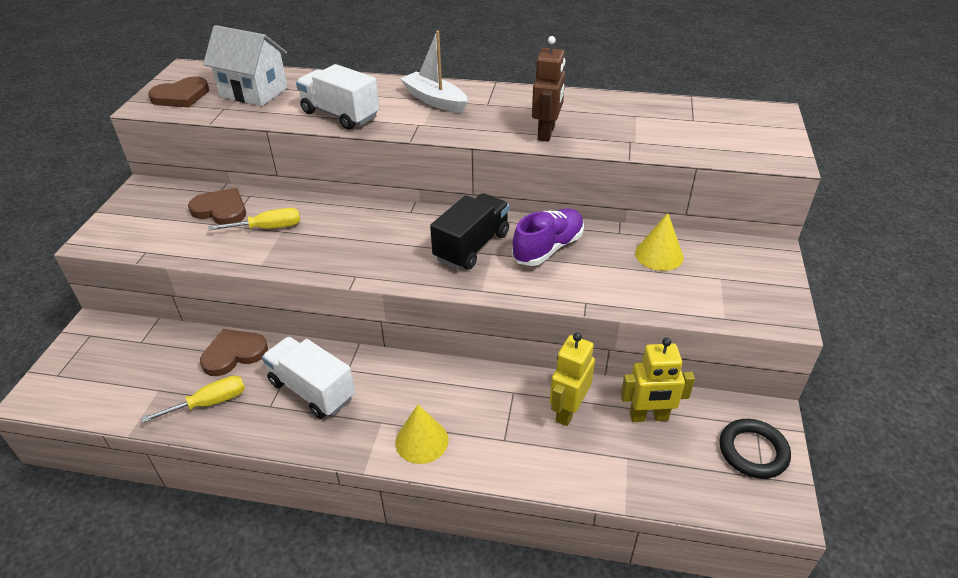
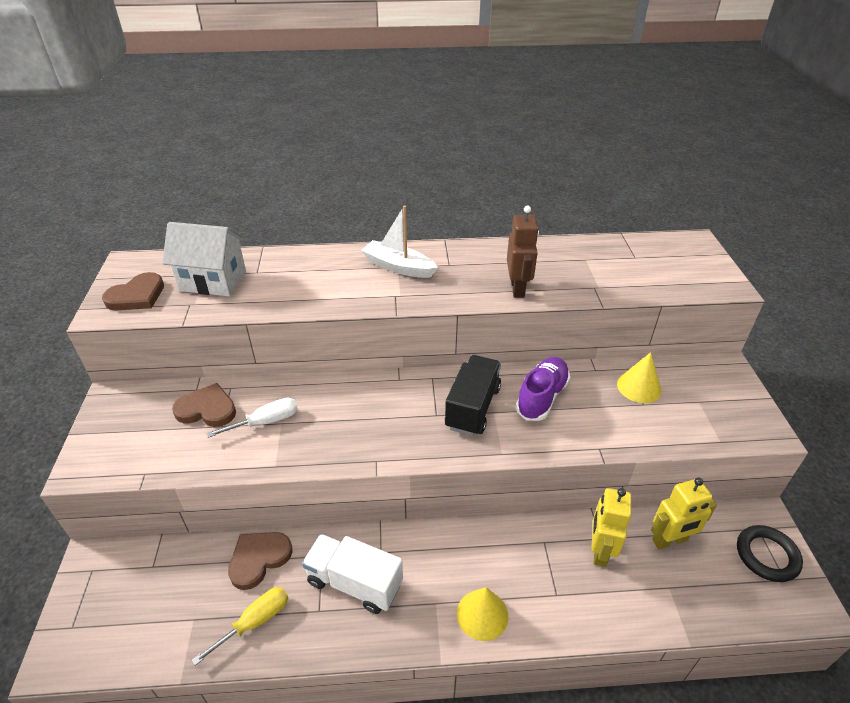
camera: 15 degrees left, 0 degrees up
(268, 228) = (266, 422): yellow screwdriver -> white screwdriver
(340, 115) = (314, 295): white truck -> none

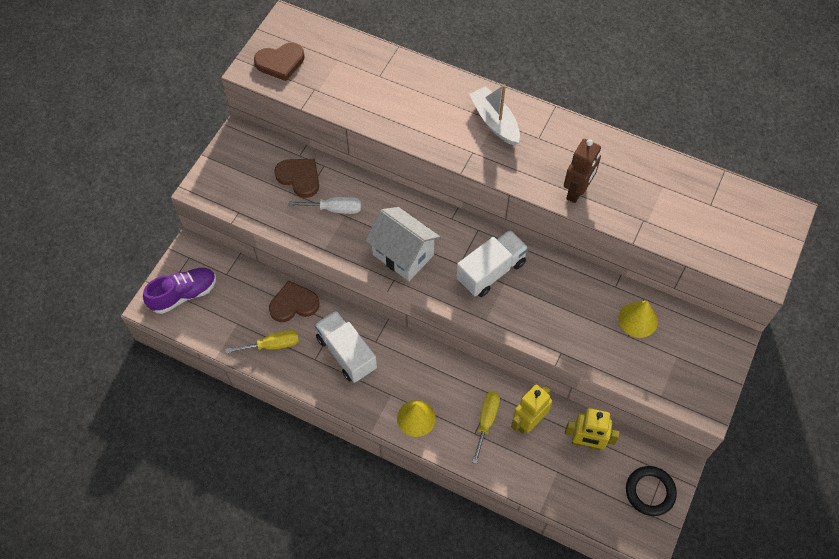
camera: 30 degrees right, 20 degrees up
(213, 281) = (342, 71): white house -> white house (403, 255)
(472, 407) = (491, 271): black truck -> white truck
(541, 397) = (551, 289): purple shoe -> purple shoe (184, 294)
(558, 574) = (486, 421): none -> yellow screwdriver

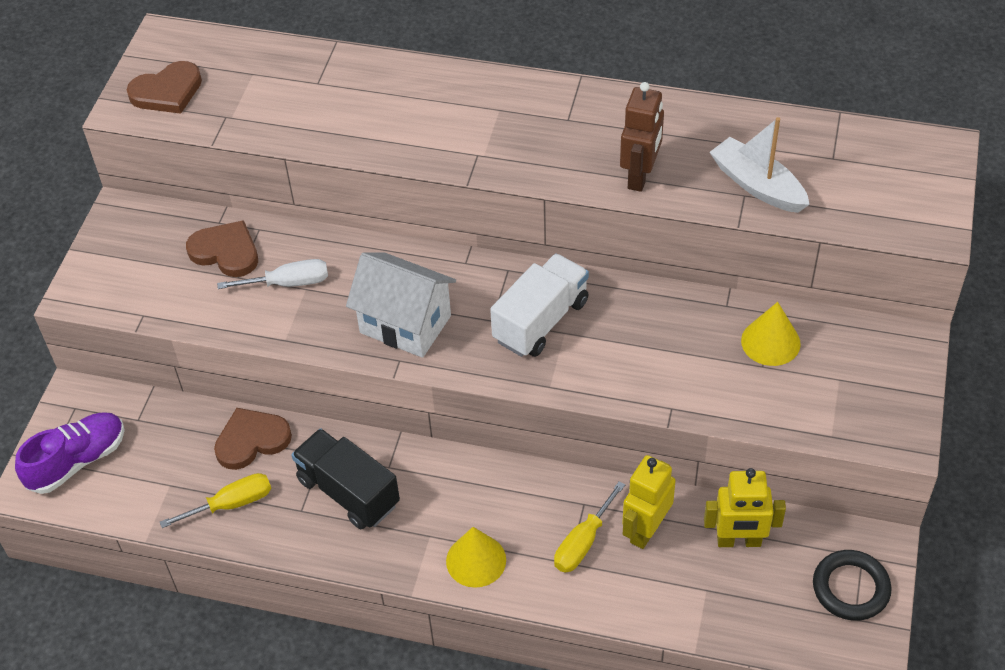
camera: 10 degrees left, 10 degrees down
(346, 353) = (348, 492): white truck -> black truck
(486, 421) = (583, 542): yellow screwdriver -> yellow screwdriver turned 150 degrees counterclockwise
(494, 121) = (499, 110): white boat -> white boat (757, 185)

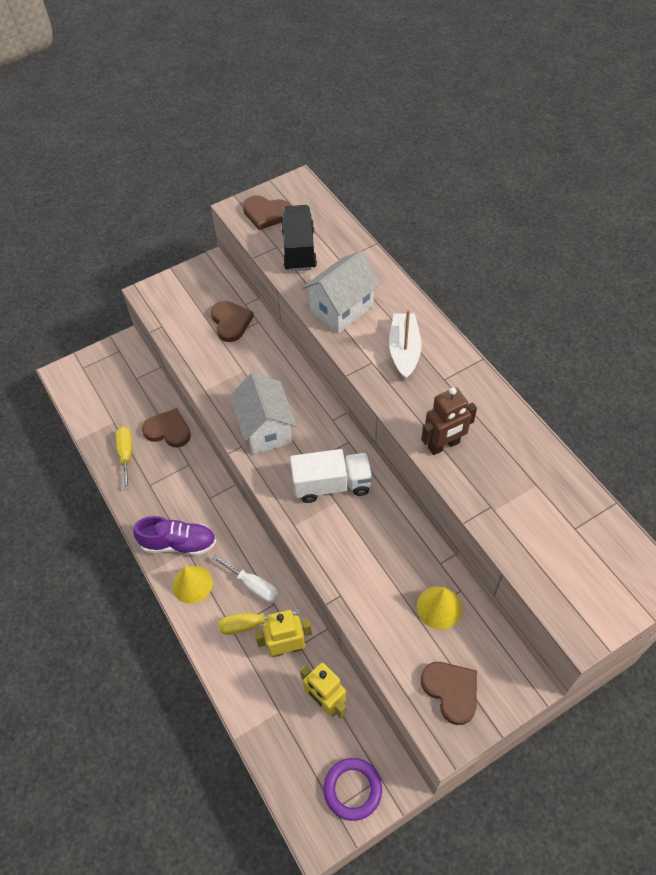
camera: 45 degrees right, 5 degrees up
(77, 461) = (92, 377): purple shoe -> purple shoe (178, 543)
(231, 504) = (126, 454): yellow screwdriver -> yellow screwdriver turned 120 degrees counterclockwise
(289, 283) = (239, 362): white screwdriver -> white screwdriver (253, 586)
(348, 492) = (178, 494): black truck -> black truck (299, 250)
(381, 128) = (341, 309): none -> white house
(757, 185) = (505, 507): white boat -> white boat (404, 350)
(850, 588) = (352, 789): black ring -> purple ring
(862, 399) = (451, 691): none -> brown heart

